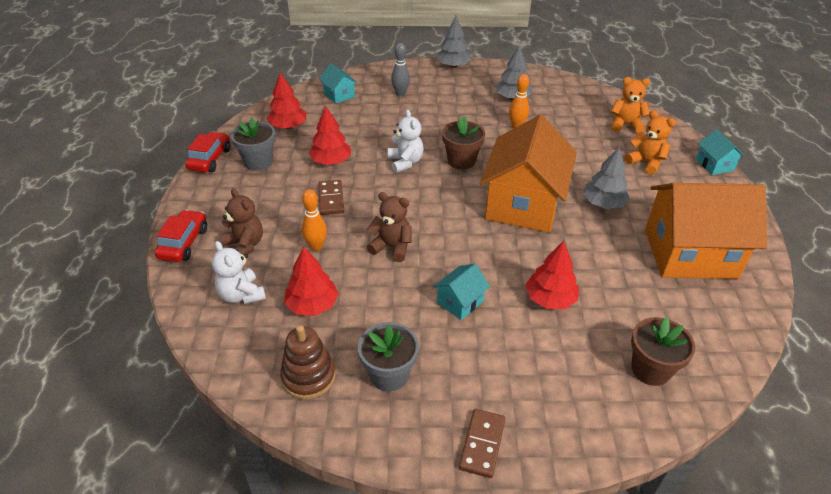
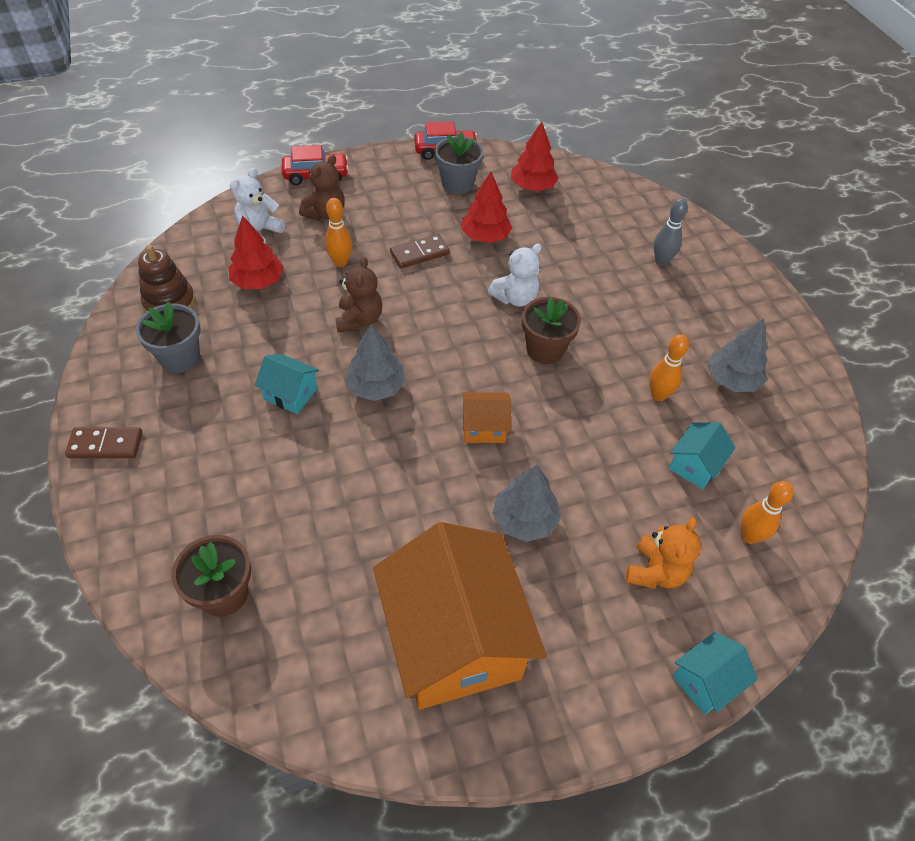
camera: 70 degrees right, 10 degrees up
(339, 95) = (621, 209): turquoise house -> turquoise house (694, 465)
(453, 66) = (771, 299): grey tree -> grey tree (376, 387)
(523, 204) = (484, 427): orange house -> orange house, size x0.43
(550, 299) = (316, 477): red tree -> none
(625, 125) = (749, 536): orange teddy bear -> orange bowling pin

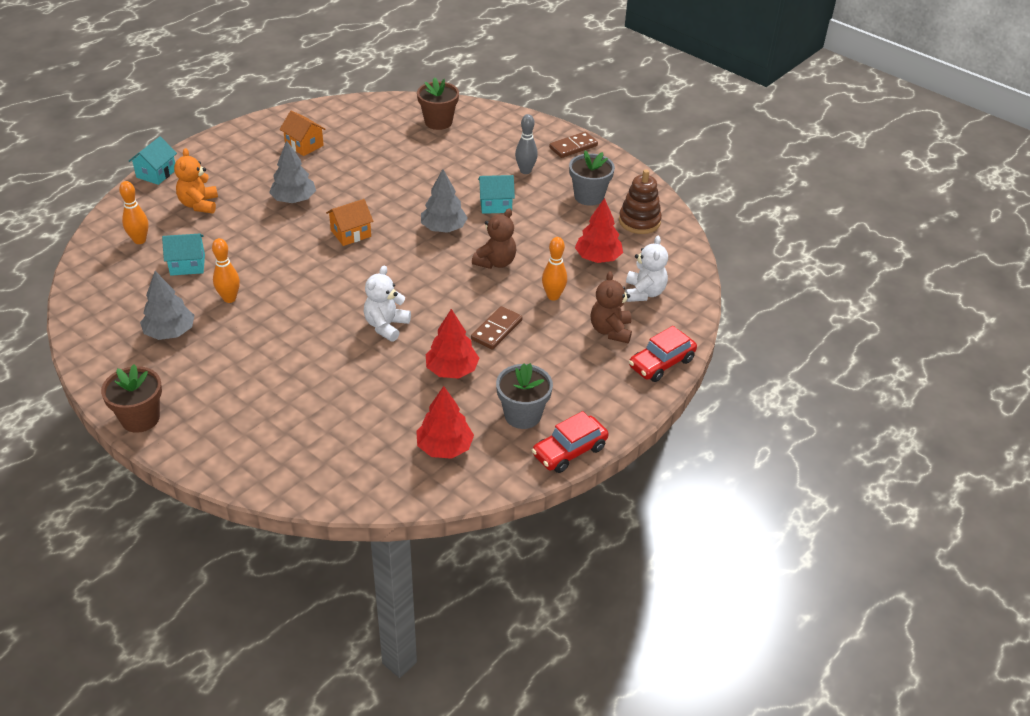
camera: 150 degrees right, 10 degrees down
(359, 320) = (495, 262): brown teddy bear -> brown teddy bear turned 120 degrees counterclockwise
(454, 639) = (304, 145): orange house -> orange house, size x0.43
(545, 349) = (336, 296): brown flower pot -> brown flower pot (140, 418)
(661, 261) = (266, 416): grey bowling pin -> grey bowling pin (525, 171)
(694, 465) = (187, 265): turquoise house -> turquoise house turned 75 degrees clockwise

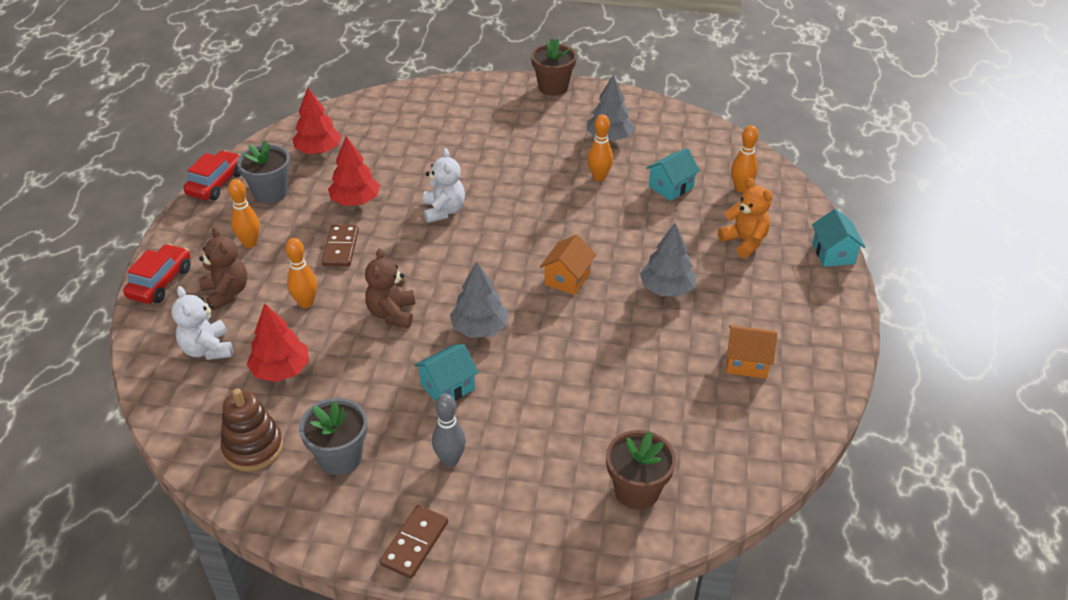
camera: 150 degrees right, 0 degrees up
(569, 368) = (250, 243): none -> orange bowling pin

